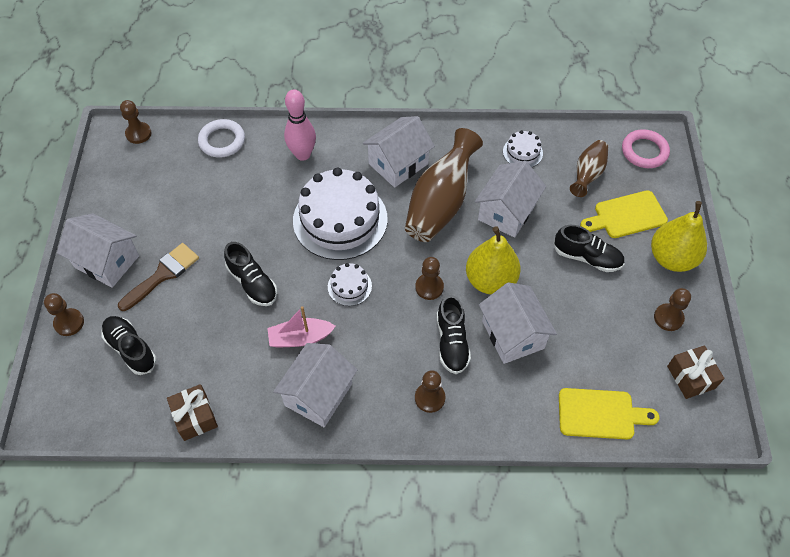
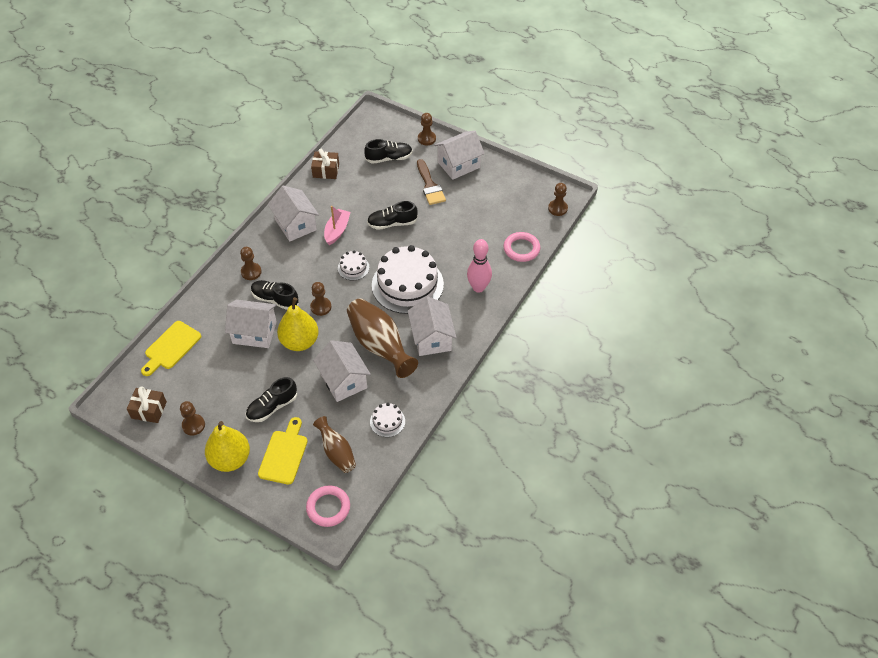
camera: 120 degrees right, 5 degrees down
(222, 141) = (521, 249): white ring -> pink ring

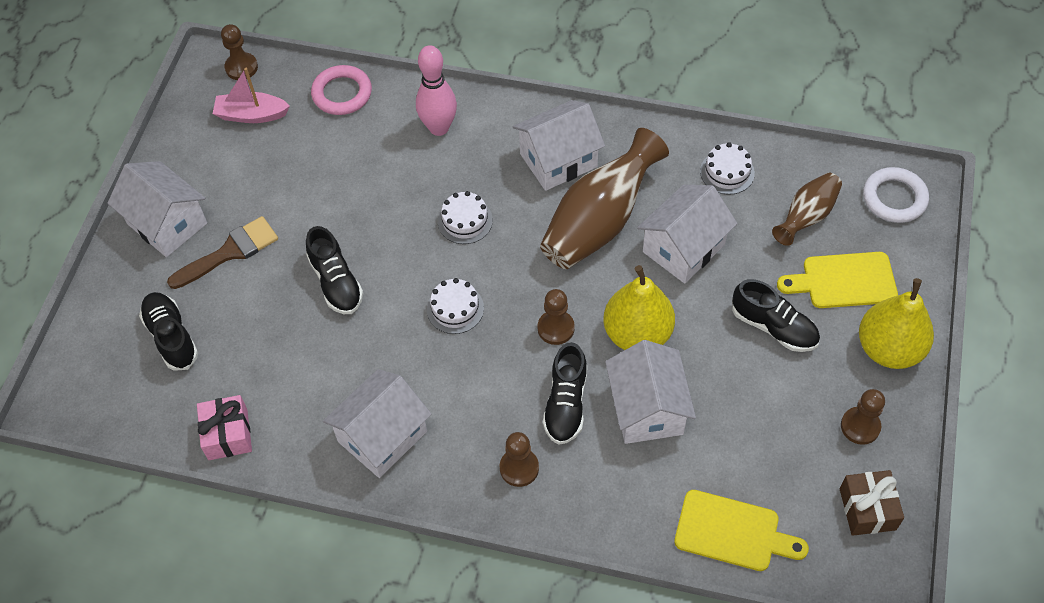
camera: 105 degrees left, 5 degrees up
(326, 170) = (228, 434): brown gift -> pink gift
(328, 507) = (894, 198): pink ring -> white ring
(337, 230) = (377, 362): pink boat -> pink boat (251, 115)
(407, 284) = (465, 221): white cake -> white cake, size x0.45
(426, 139) = (106, 291): brown pawn -> none

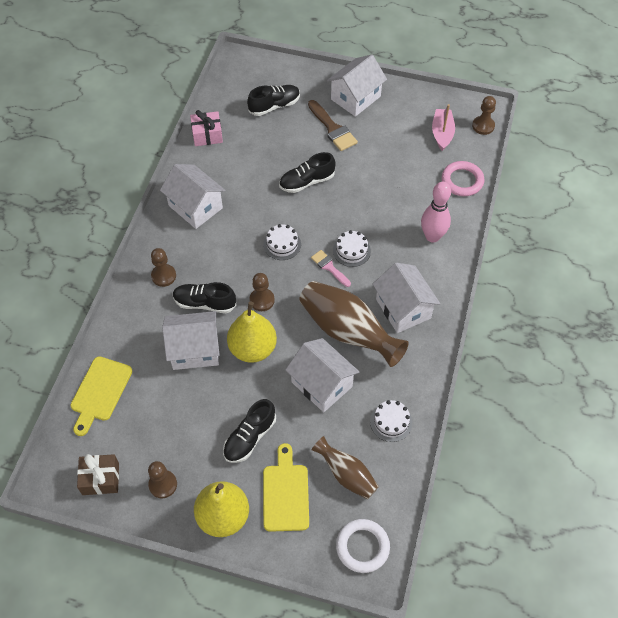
camera: 90 degrees right, 0 degrees up
(494, 247) = (329, 267): none -> pink brush

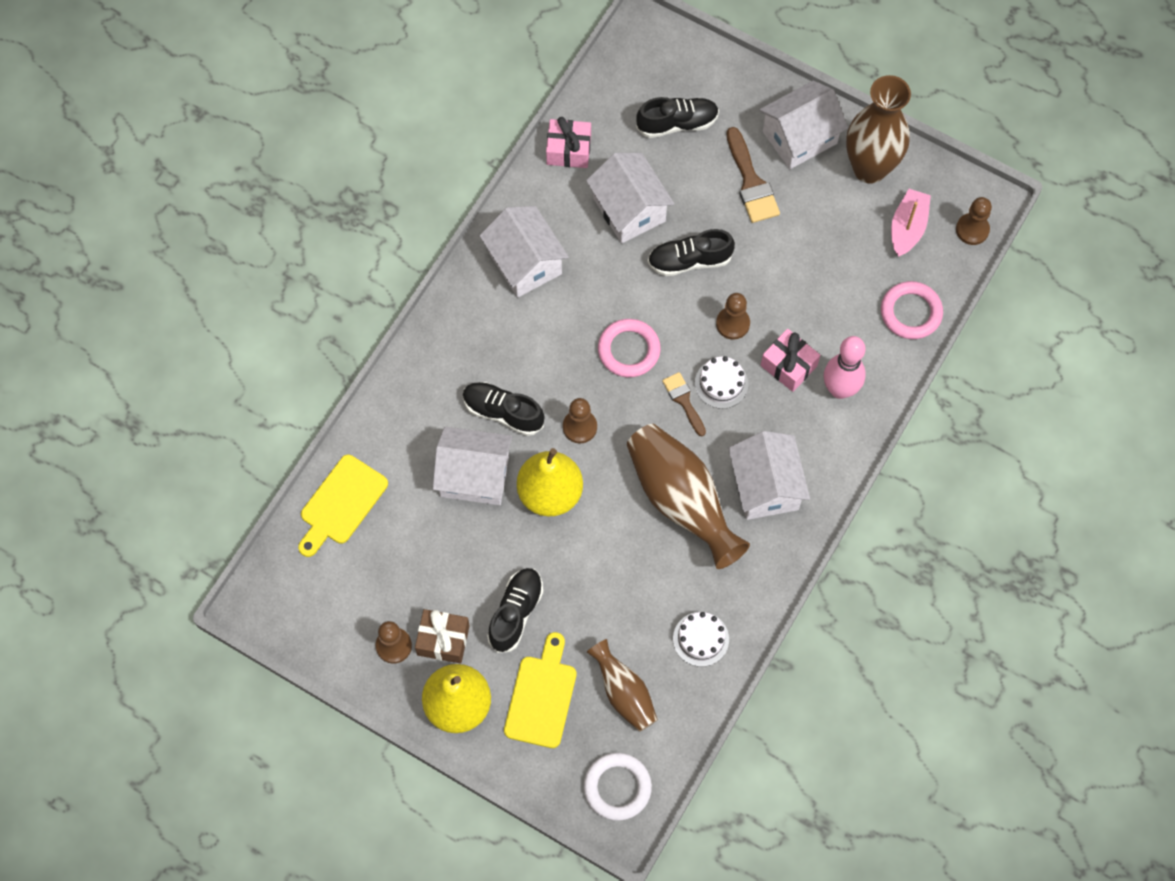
camera: 15 degrees right, 10 degrees up
(100, 479) = (319, 618): brown gift -> brown gift (443, 640)
(163, 276) = (458, 358): brown pawn -> brown pawn (732, 324)
(250, 437) = (516, 613): black shoe -> black shoe turned 150 degrees clockwise
(282, 244) = (629, 350): white cake -> pink ring
(321, 384) = (626, 565): white house -> white house (629, 209)
(329, 267) = (683, 401): pink brush -> brown brush
(393, 230) = (788, 365): none -> pink gift
(406, 105) = (869, 168): none -> brown vase

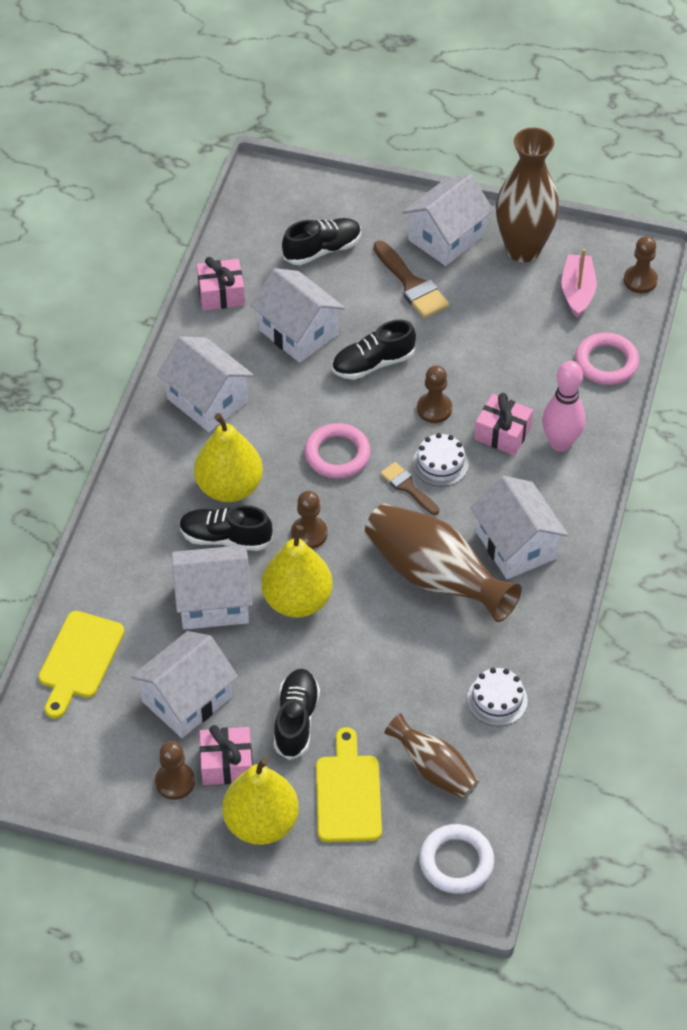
camera: 15 degrees left, 15 degrees down
(425, 567) = (187, 699): none -> white house
(443, 640) = (226, 764): brown gift -> pink gift
(520, 360) = (229, 487): none -> yellow pear

